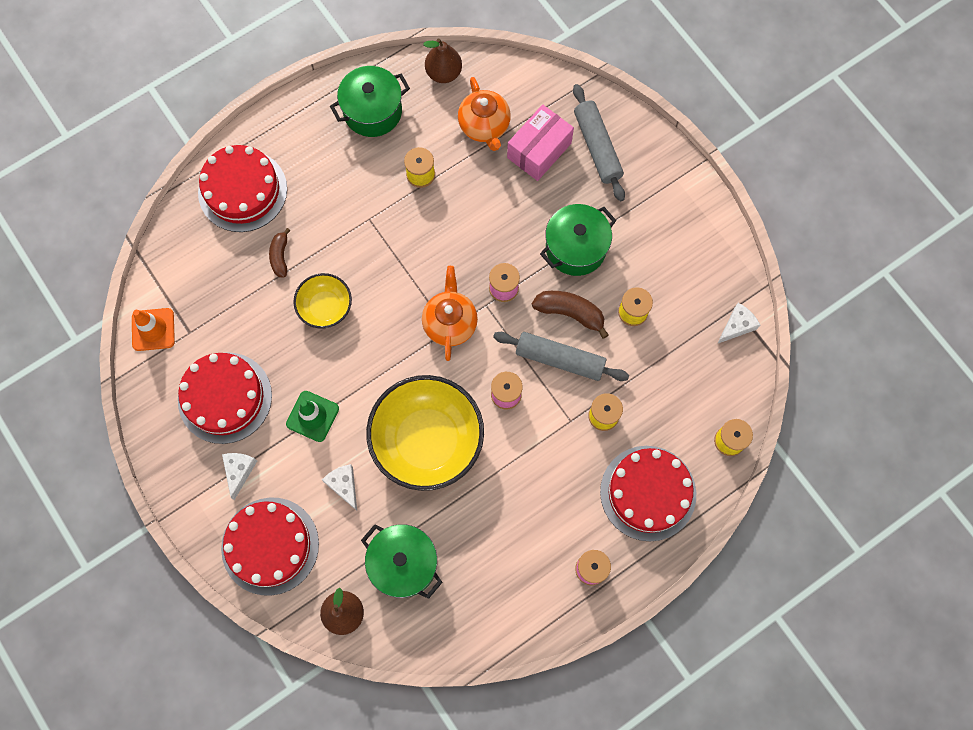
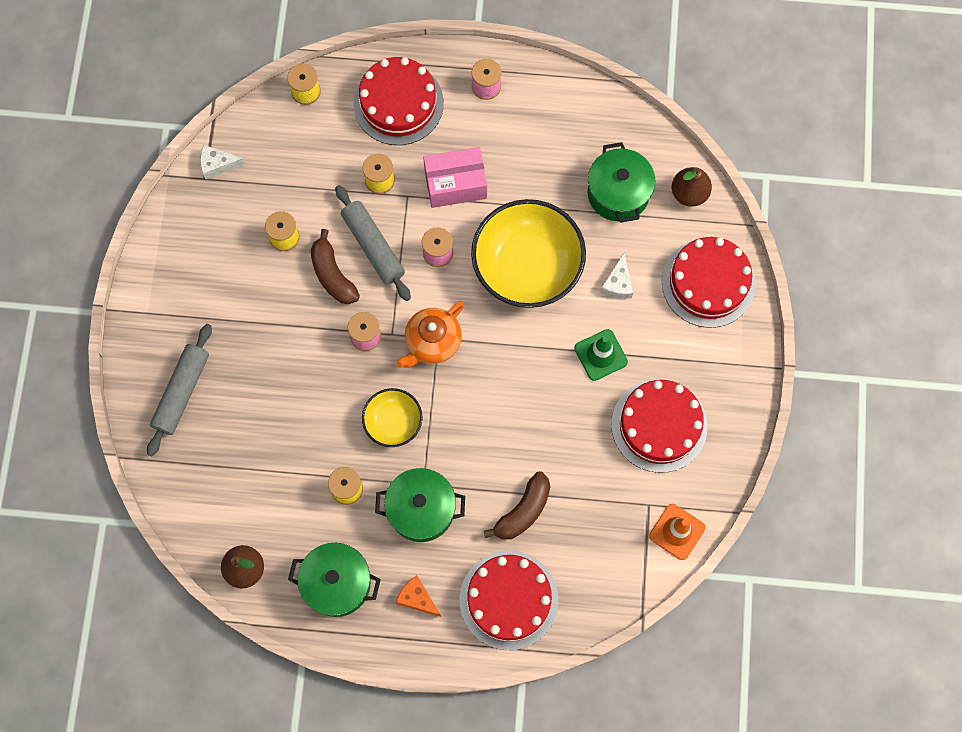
camera: 140 degrees left, 0 degrees up
(239, 471) = (690, 357): white cheese -> none
(280, 256) = (523, 511): brown banana -> brown banana, size x1.55
(308, 143) = (417, 598): none -> orange cheese
(325, 307) = (520, 436): yellow bowl -> yellow bowl (393, 422)
(484, 126) = (255, 488): orange teapot -> none
(539, 150) = (231, 428): pink box -> pink box (455, 184)
(575, 248) = (280, 322): green pot -> green pot (421, 509)

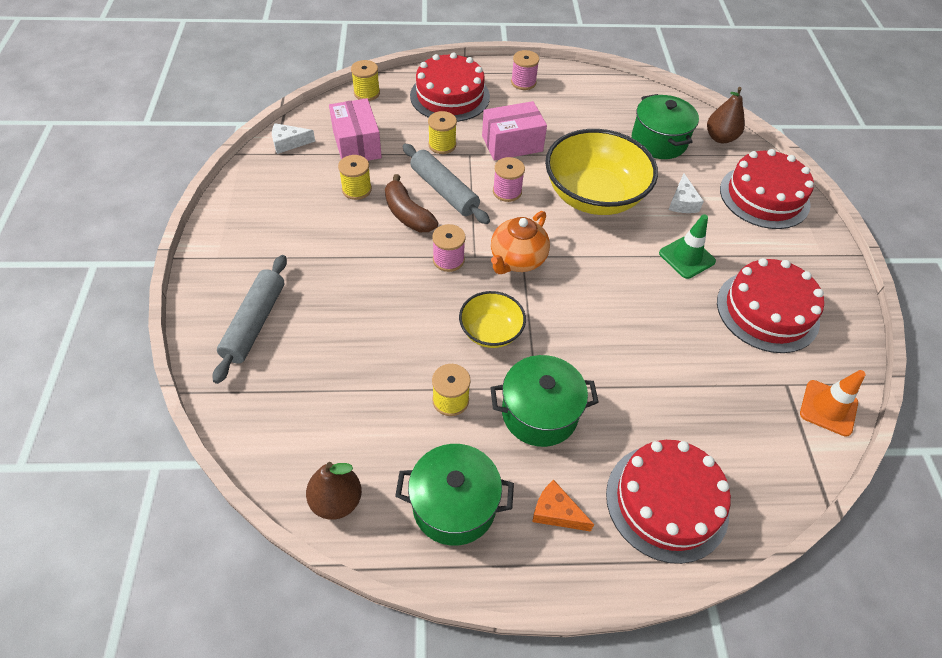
camera: 10 degrees left, 20 degrees down
(289, 172) = (357, 144): none -> pink box
(523, 511) = (654, 404): brown banana -> none

